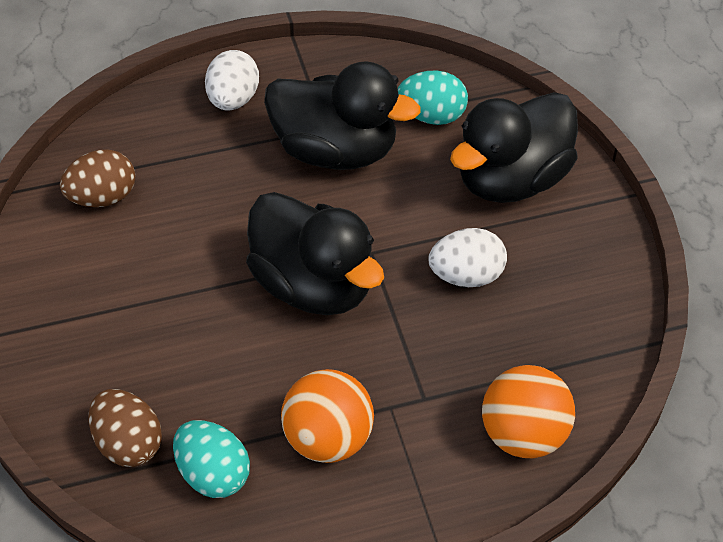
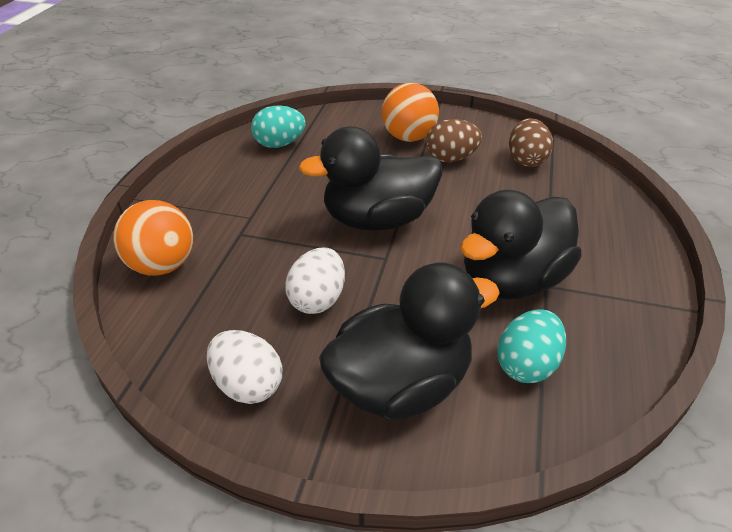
camera: 120 degrees right, 10 degrees down
(128, 444) = (327, 126): brown egg -> brown egg (451, 158)
(233, 100) = (608, 244): white egg -> white egg (248, 385)
(328, 439) = (256, 186): orange ball -> orange ball (408, 137)
(511, 180) = (401, 385): black duck -> black duck turned 75 degrees clockwise

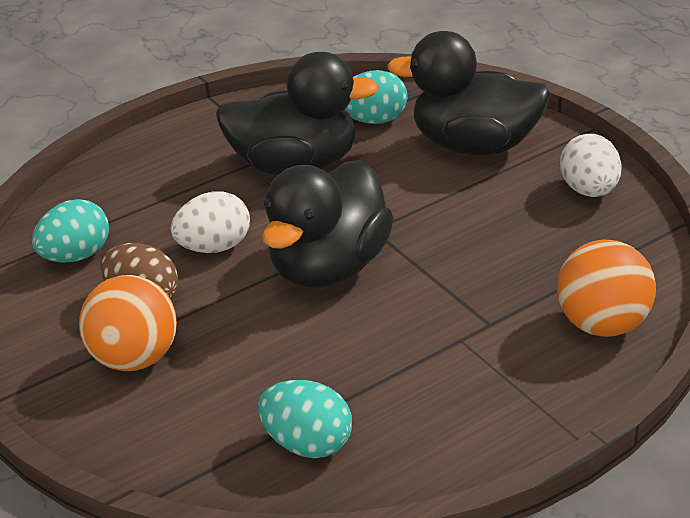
camera: 135 degrees left, 5 degrees down
(317, 299) = (475, 223): white egg -> white egg (215, 247)
(377, 220) = (330, 267): black duck -> black duck turned 90 degrees clockwise
(526, 160) = (77, 256): brown egg -> turquoise egg

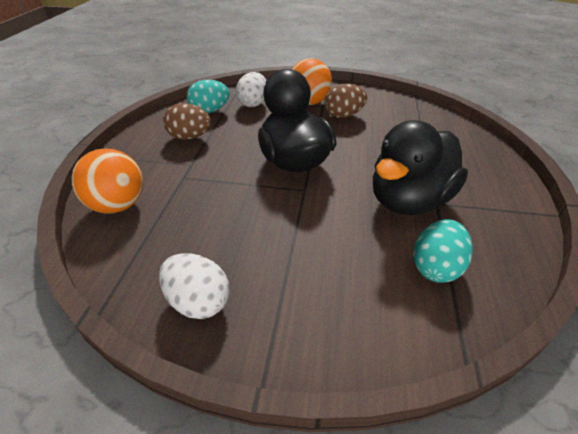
camera: 130 degrees right, 5 degrees up
(77, 256) = (400, 114): turquoise egg -> none
(215, 247) = (358, 143): white egg -> white egg (253, 103)
(409, 395) = (189, 137): none -> brown egg
(475, 146) = (333, 292): black duck -> none

